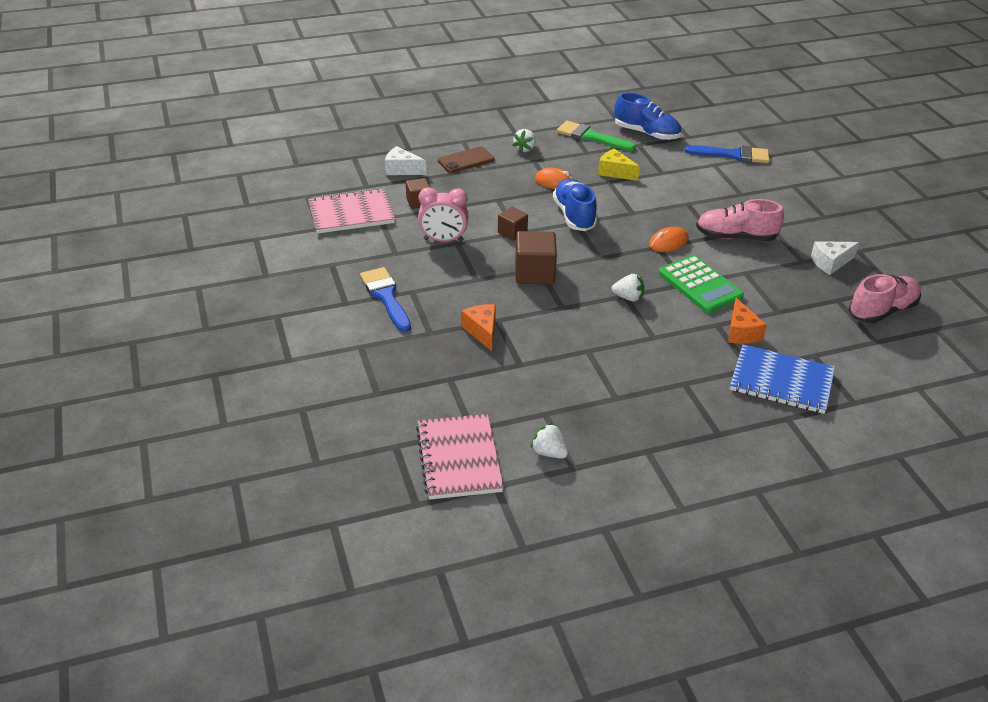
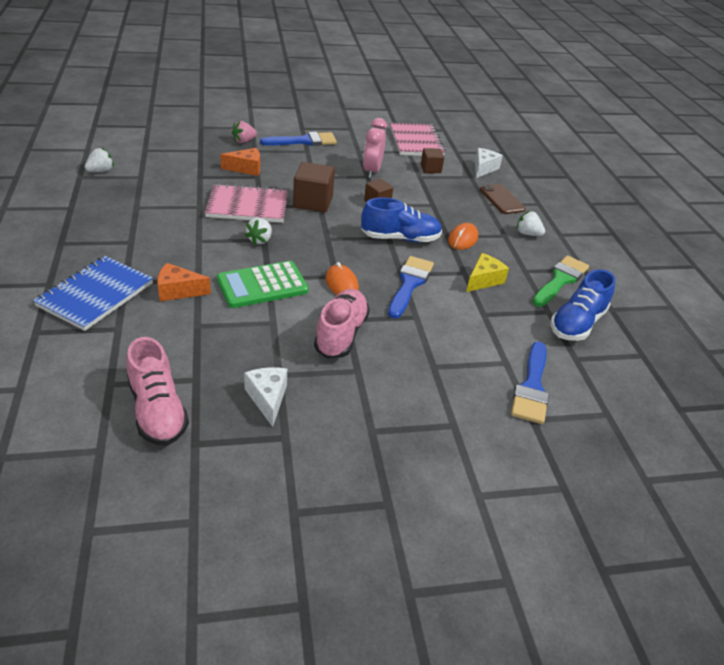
camera: 95 degrees right, 0 degrees up
(407, 346) = (244, 141): none -> pink strawberry
(458, 458) = (121, 142): pink notebook -> pink notebook (247, 206)
(645, 208) = (409, 284): none -> blue brush

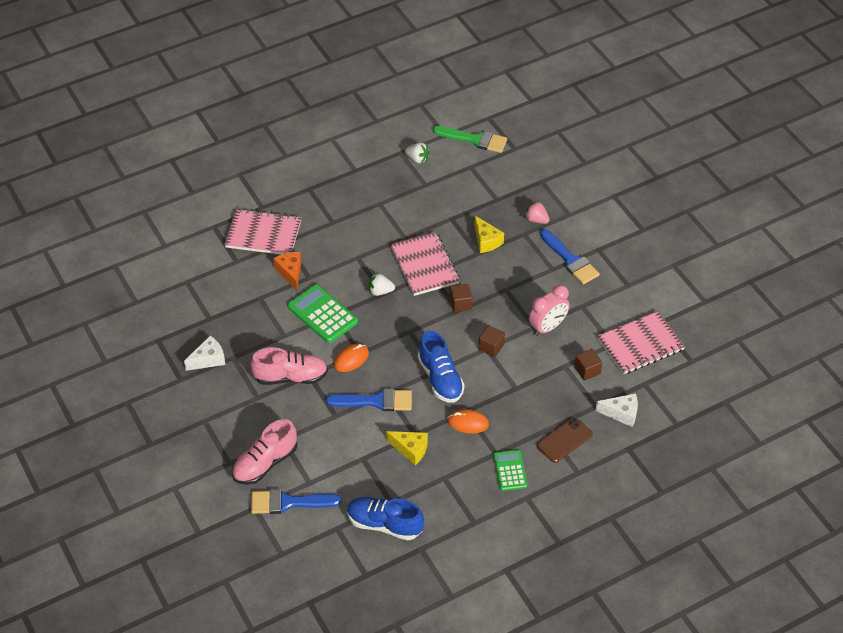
camera: 75 degrees right, 10 degrees up
(95, 294) = (263, 234): blue notebook -> pink notebook
(157, 411) = (175, 312): pink shoe -> pink shoe (265, 463)
(246, 169) = (486, 241): orange cheese -> yellow cheese
(313, 202) = (460, 304): brown cube -> brown cube, size x0.60
(372, 171) = (547, 327): pink clock -> pink clock turned 150 degrees clockwise
(527, 234) = (510, 471): white strawberry -> green calculator
(560, 280) = (444, 506): green brush -> green brush (474, 139)

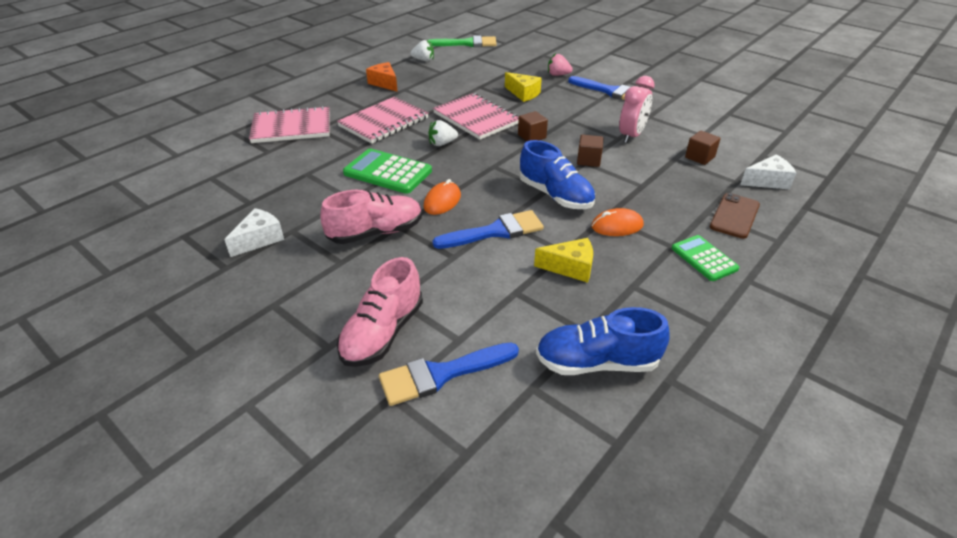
camera: 20 degrees left, 10 degrees down
(290, 272) = (334, 148): orange cheese -> orange cheese (384, 83)
(640, 345) = (729, 130): pink notebook -> pink notebook (384, 122)

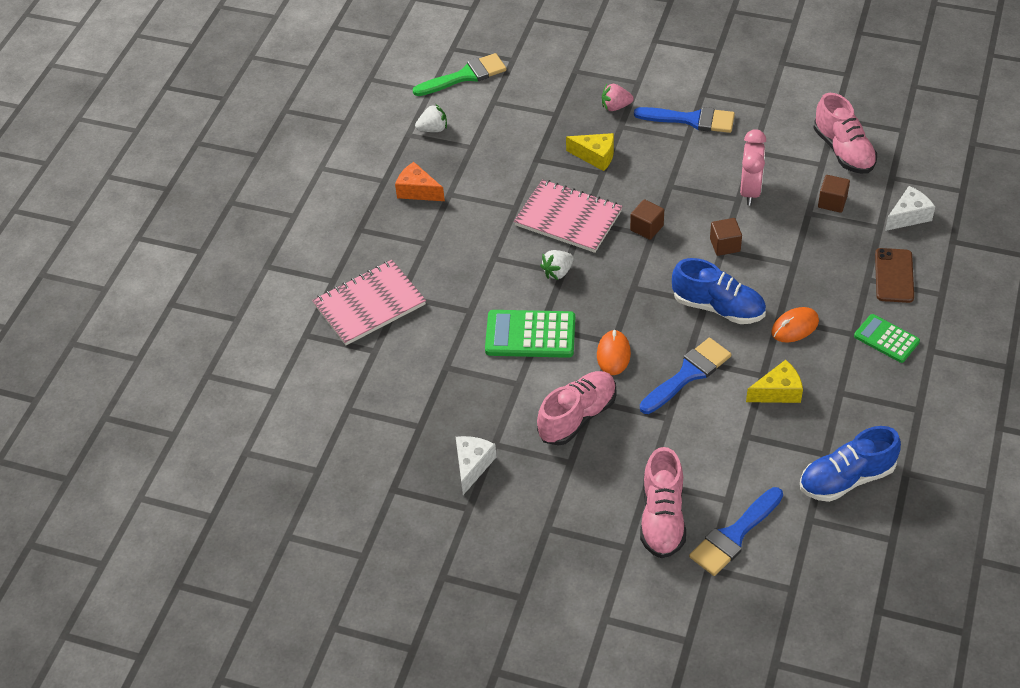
camera: 20 degrees left, 10 degrees up
(384, 122) = (469, 260): pink notebook -> none
(726, 131) = (843, 151): none -> pink shoe

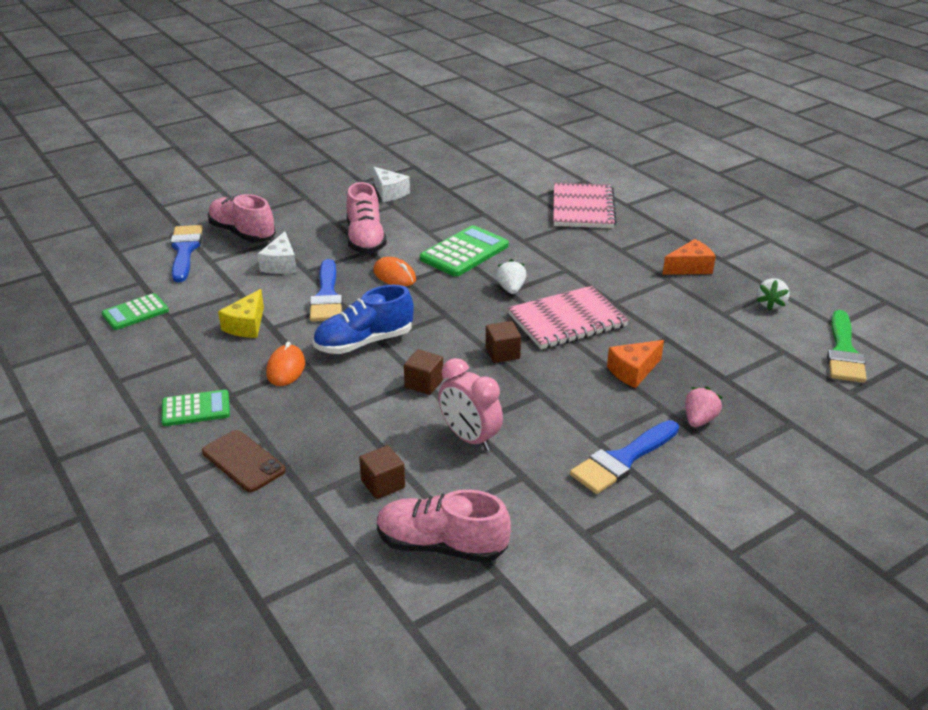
camera: 125 degrees right, 15 degrees down
(595, 156) = (633, 371): yellow cheese -> orange cheese
(846, 479) = (135, 313): blue shoe -> green calculator
(908, 216) = (290, 527): white cheese -> white cheese (281, 264)

